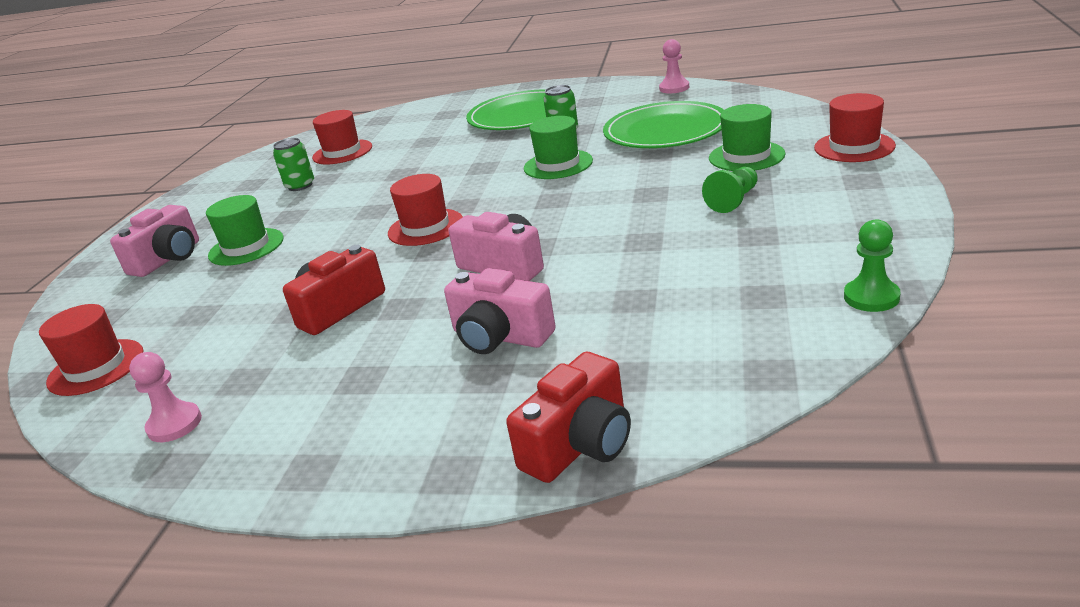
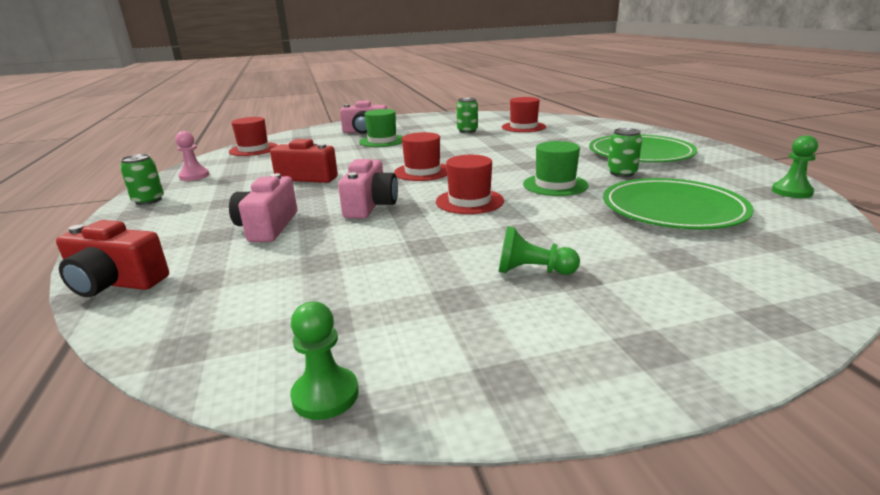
camera: 60 degrees right, 5 degrees down
(253, 464) = (148, 200): none -> green can
(674, 88) = (791, 192): pink pawn -> green pawn
(746, 156) = (651, 259): green hat -> none
(854, 147) = (757, 326): red hat -> red hat (469, 201)

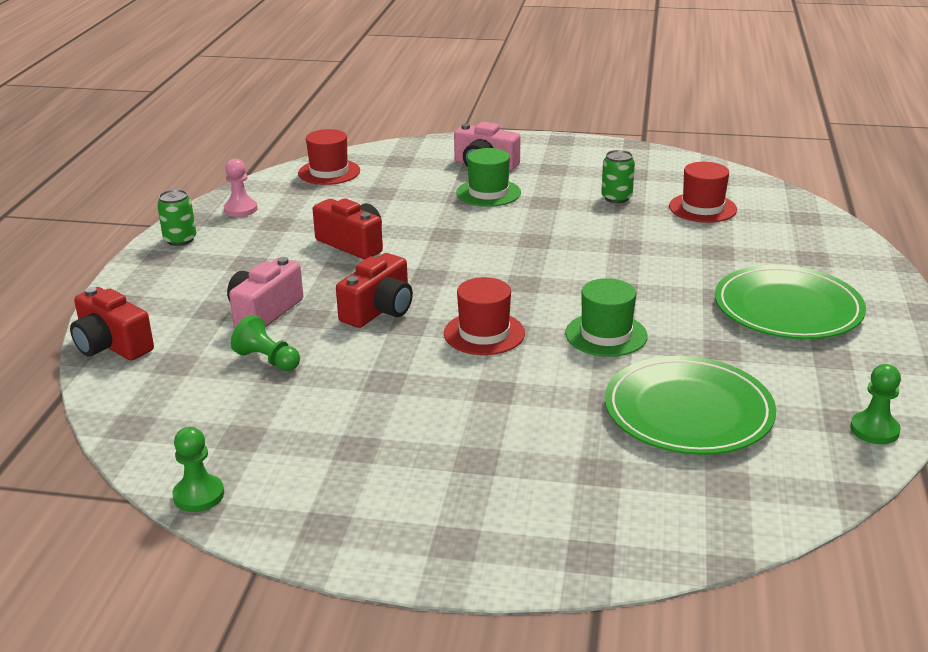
camera: 25 degrees right, 5 degrees up
(370, 206) = (379, 310): pink camera -> red camera
(422, 172) = (481, 268): red hat -> none
(532, 271) = (447, 442): green pawn -> green pawn (267, 360)
(622, 173) = (711, 338): green can -> none

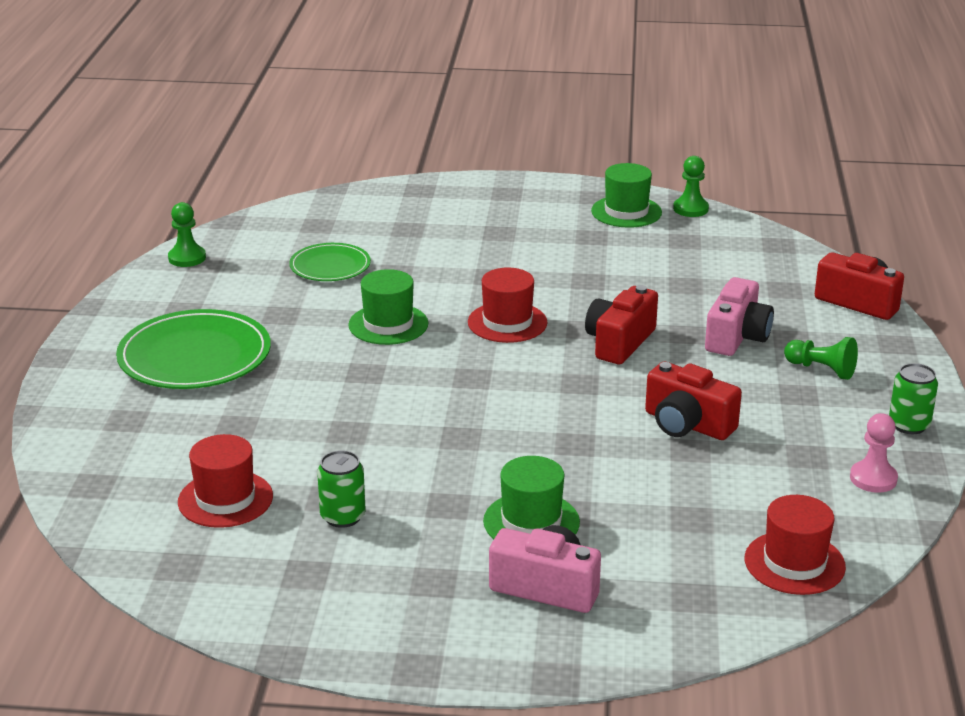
camera: 175 degrees right, 0 degrees up
(267, 360) = (702, 294): green pawn -> green pawn (821, 369)
(291, 493) = (626, 212): none -> green hat
(688, 411) = (330, 266): green plate -> green plate, size x0.59

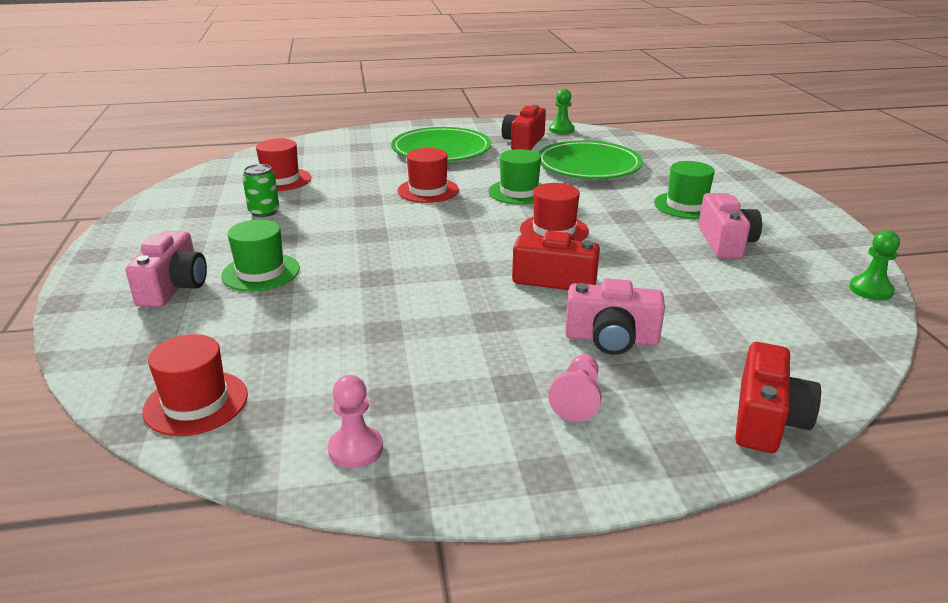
camera: 75 degrees right, 0 degrees up
(330, 266) = (588, 165): green plate -> green plate, size x1.71
(344, 384) = (428, 190): none -> red hat
(578, 242) = (725, 243): none -> pink camera
(626, 212) = (817, 258): green hat -> green hat (686, 205)
(687, 424) = (426, 325): red camera -> red camera (523, 142)
(821, 369) = (577, 399): green pawn -> pink pawn
(909, 425) = (483, 474): green can -> none

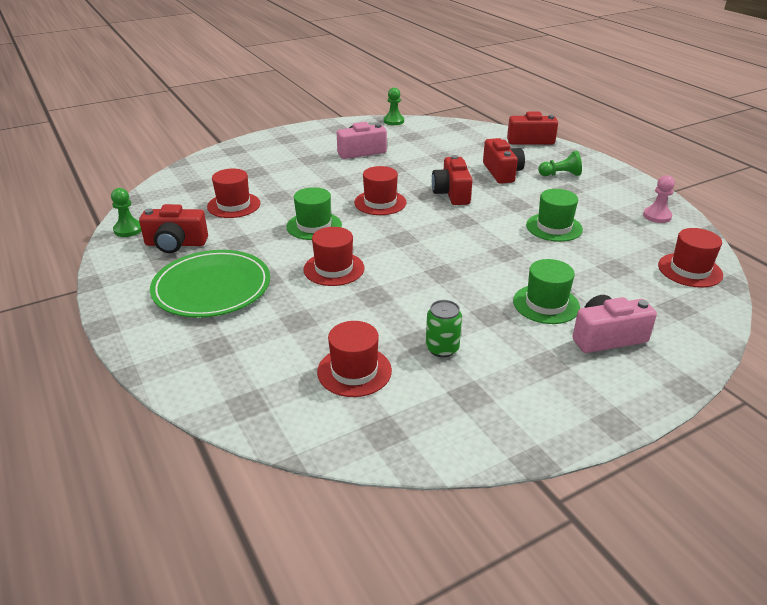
camera: 110 degrees left, 5 degrees up
(577, 399) = (560, 175): pink pawn -> green pawn
(588, 165) = (234, 205): green plate -> red hat
(611, 339) = (502, 172): pink camera -> red camera
(686, 205) = (306, 164): green hat -> green hat (554, 227)

